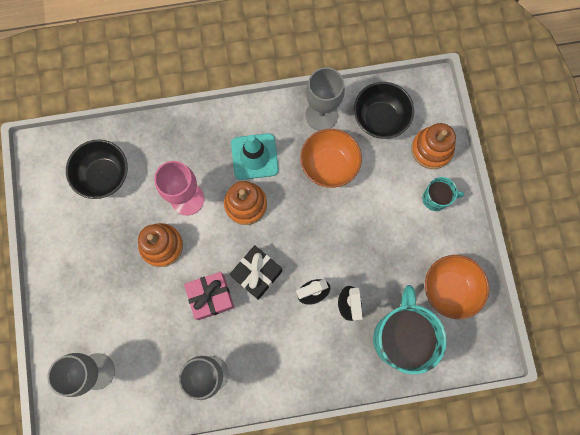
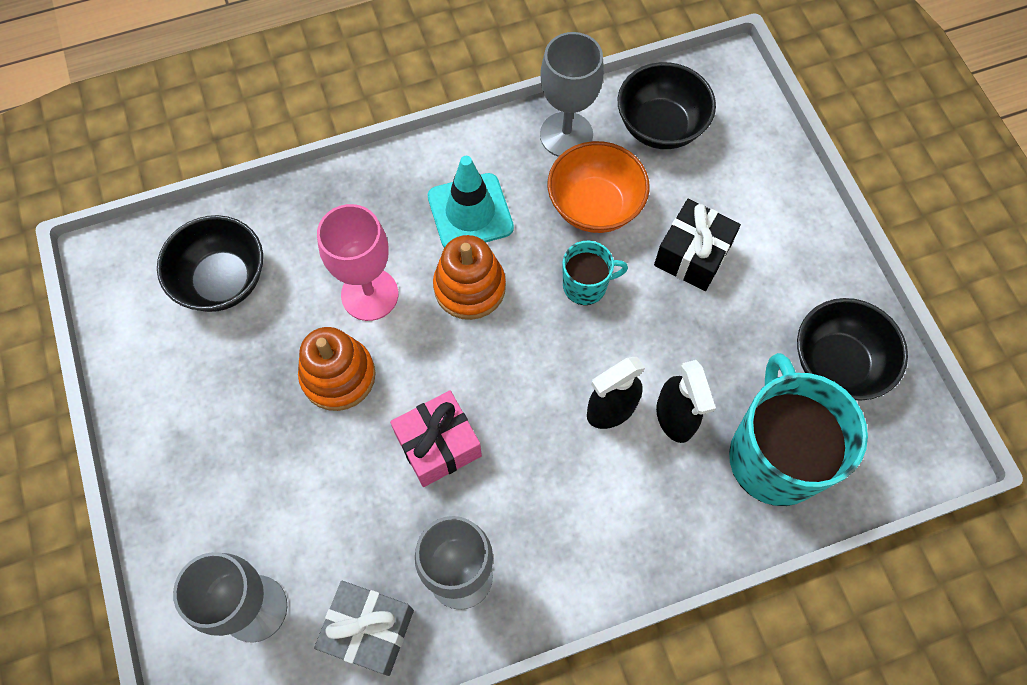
camera: 10 degrees left, 10 degrees down
(156, 394) = (369, 630): none -> grey gift
(257, 274) = (510, 394): black gift -> black gift (692, 255)
(431, 149) = (753, 158): orange stacking toy -> none
(436, 198) = (778, 229): turquoise mug -> turquoise mug (586, 285)
(450, 289) = (837, 364): orange bowl -> black bowl

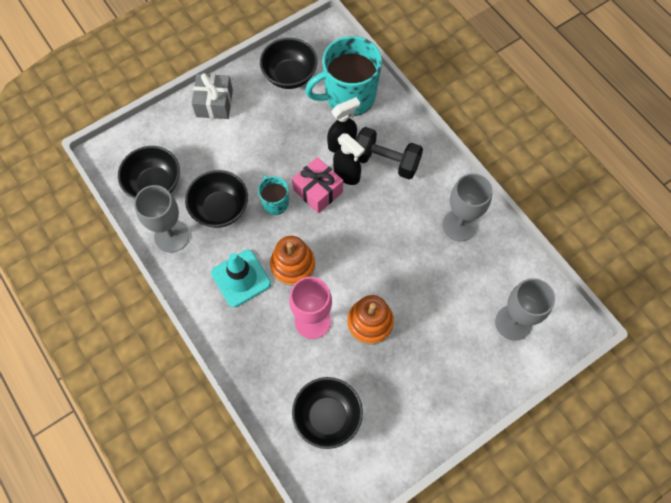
camera: 105 degrees left, 0 degrees up
(369, 630) = (502, 261): grey gift -> grey gift (214, 103)
(438, 445) = (394, 255): pink gift -> pink gift (318, 191)
(595, 206) = (220, 209): orange bowl -> black bowl
(621, 483) = (386, 161): none -> black dumbbell
(692, 255) = (241, 152): black gift -> none

